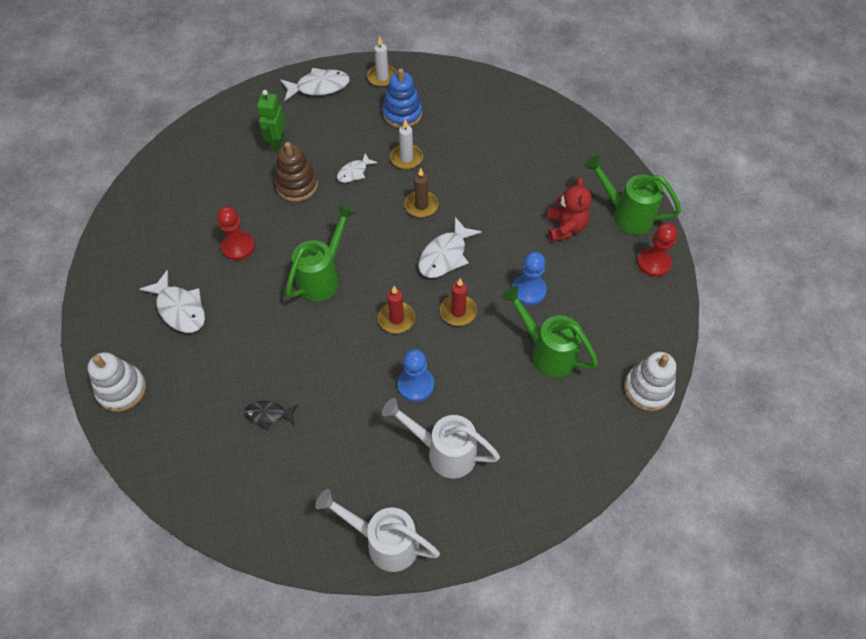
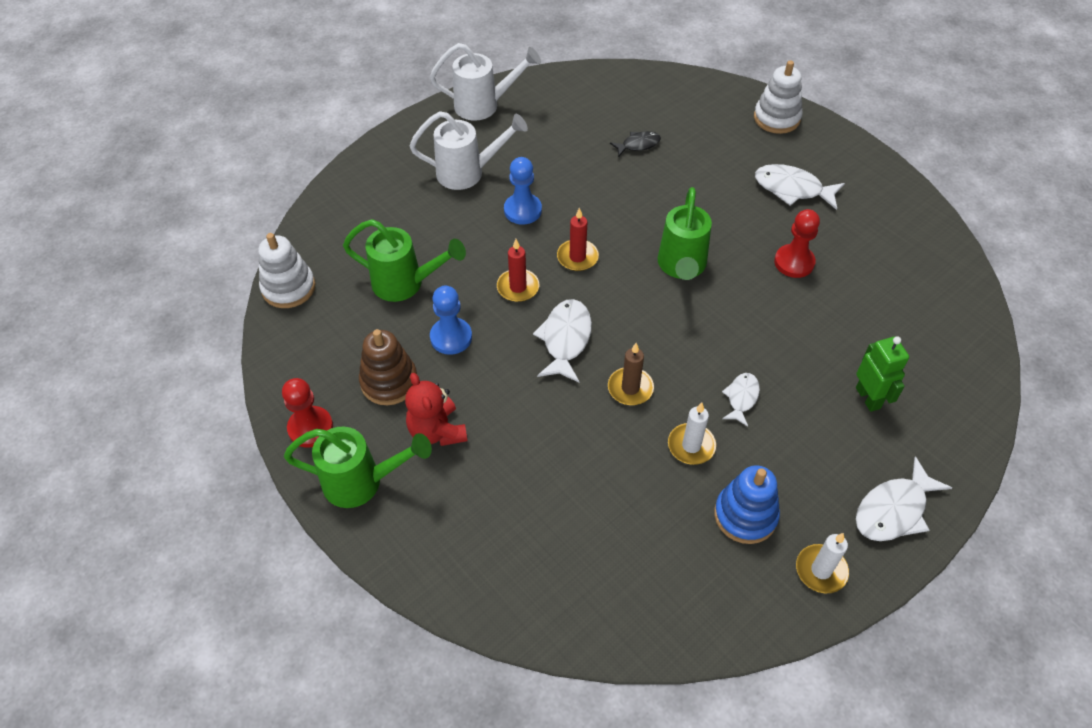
camera: 155 degrees right, 5 degrees down
(297, 185) = (794, 353): brown stacking toy -> brown stacking toy (389, 381)

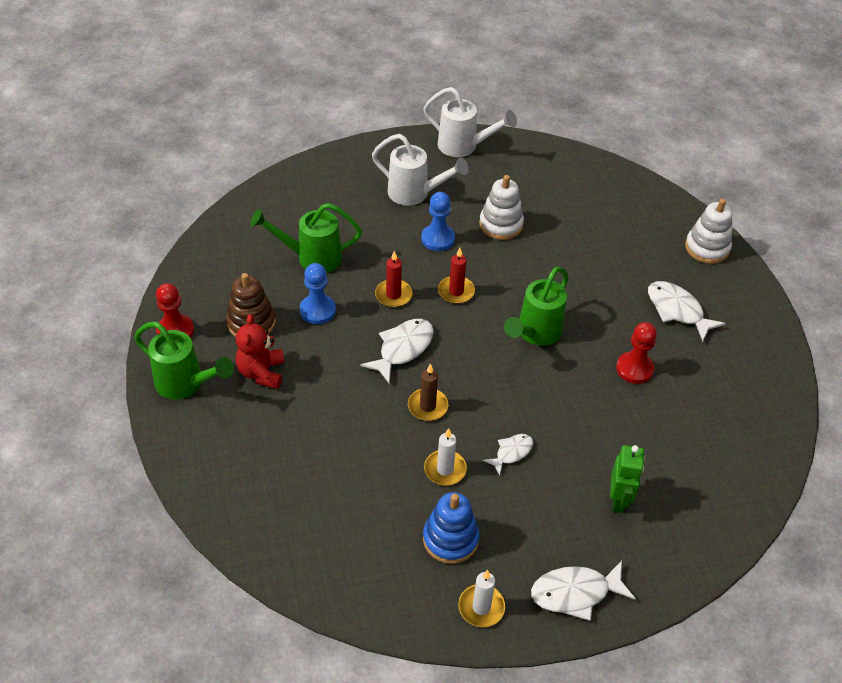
camera: 25 degrees right, 5 degrees down
(288, 288) = (225, 226): white stacking toy -> white stacking toy (501, 225)
(406, 284) = (311, 258): green watering can -> green watering can turned 135 degrees clockwise
(638, 145) = (568, 224): black fish -> none

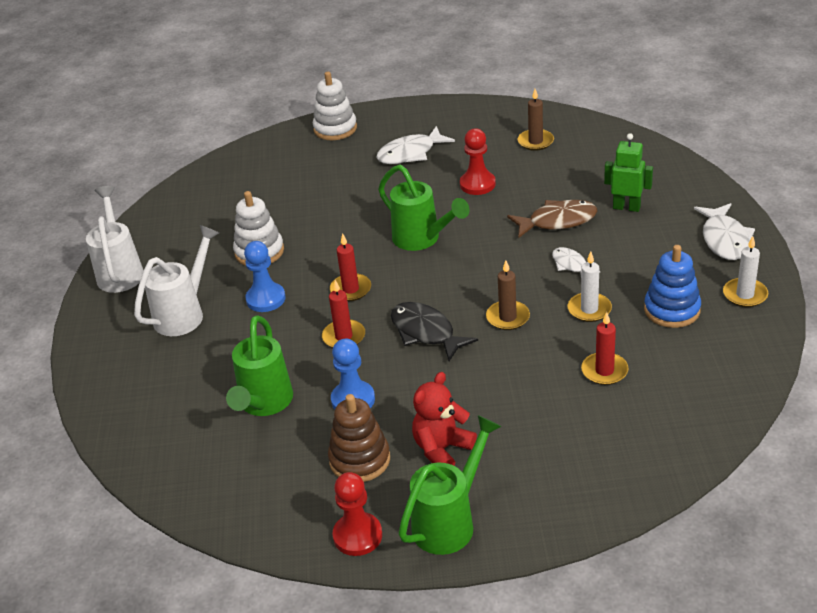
camera: 75 degrees left, 10 degrees down
(262, 372) = (442, 449): red teddy bear -> red teddy bear turned 120 degrees clockwise
(358, 483) = (604, 371): none -> red candle
(403, 349) = (426, 332): white fish -> black fish
(464, 147) = (120, 271): white watering can -> white watering can turned 45 degrees counterclockwise
(582, 439) = (557, 221): none -> brown fish
(726, 414) = (535, 142): none -> brown candle

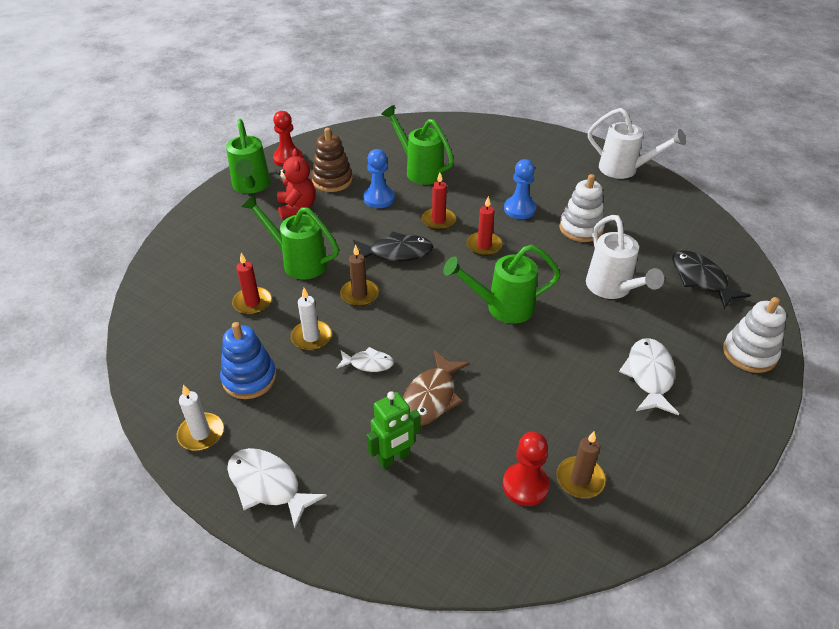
camera: 125 degrees right, 5 degrees up
(185, 313) = (544, 176): white watering can -> white watering can (612, 289)
(268, 172) = (701, 279): none -> black fish
(477, 184) = (546, 386): red pawn -> red pawn (525, 485)
(518, 384) = (298, 261): none -> green watering can

